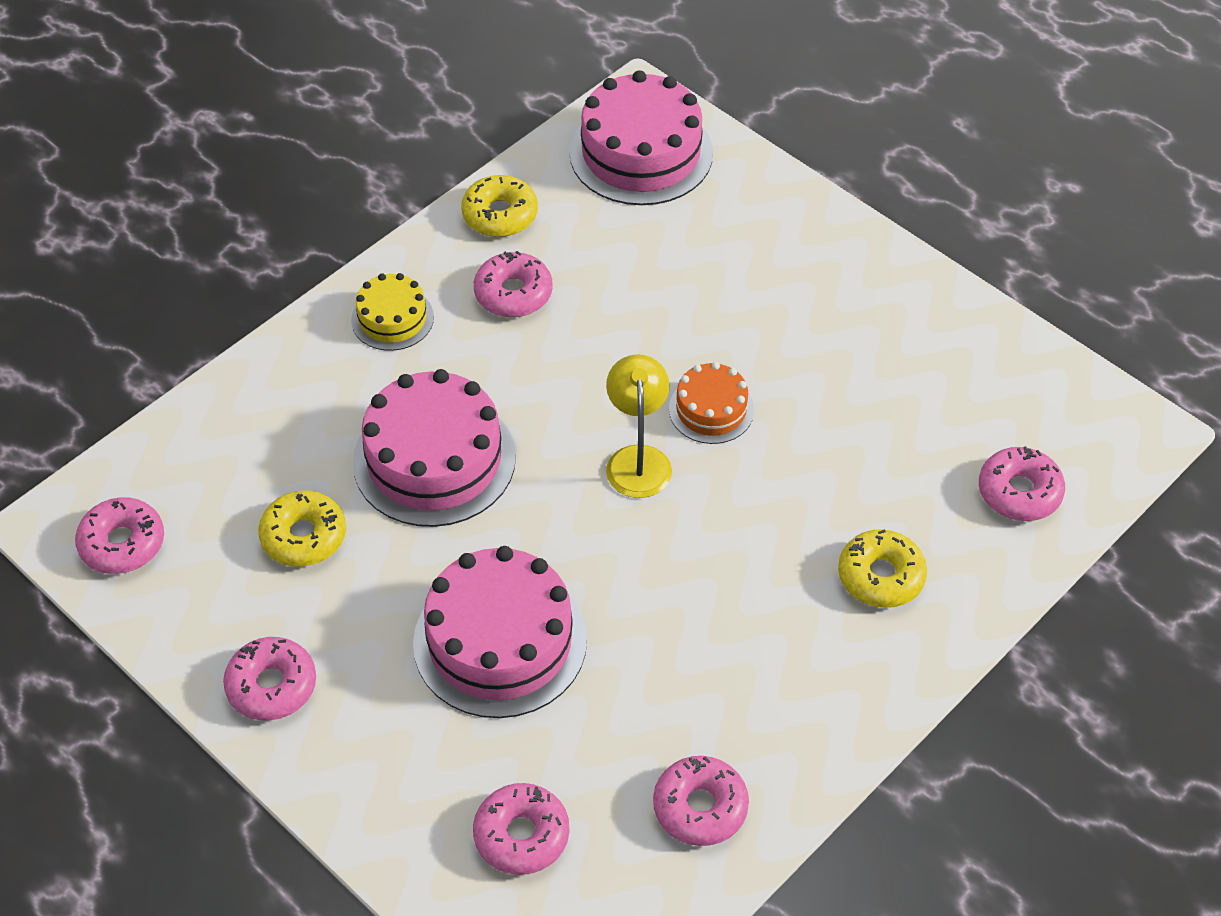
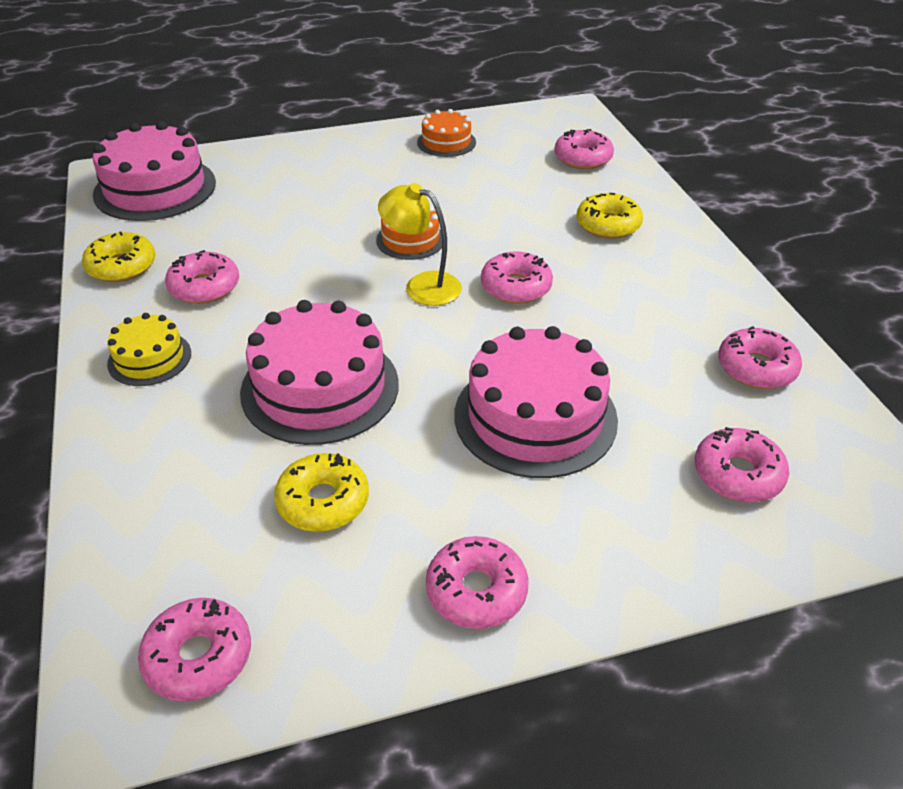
camera: 60 degrees left, 10 degrees down
(693, 540) = (516, 287): none -> pink donut
(942, 341) = (446, 142): none -> orange cake

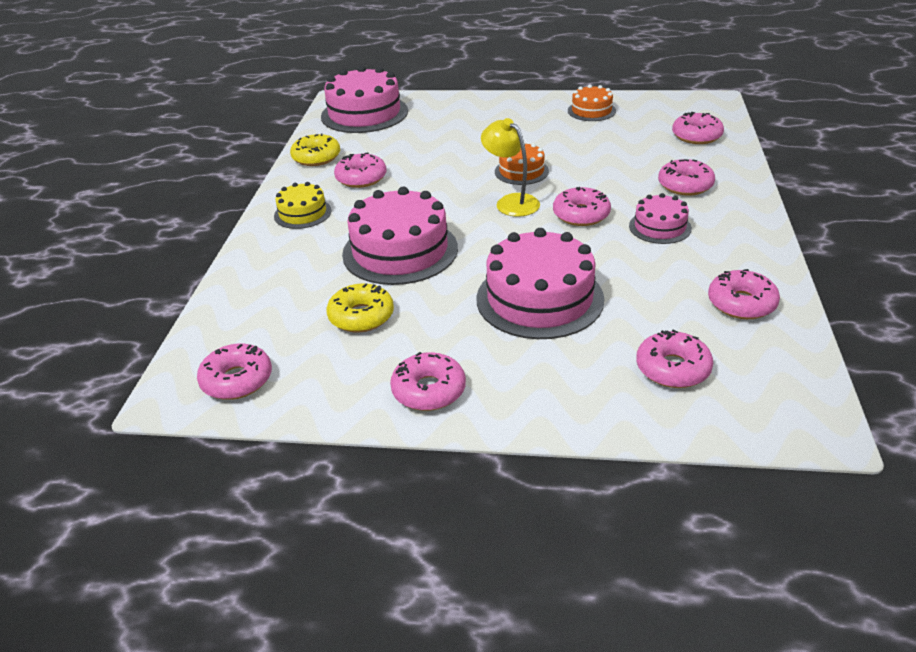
camera: 25 degrees right, 5 degrees down
(608, 225) = (685, 185): yellow donut -> pink donut
(613, 286) = (660, 227): none -> pink cake

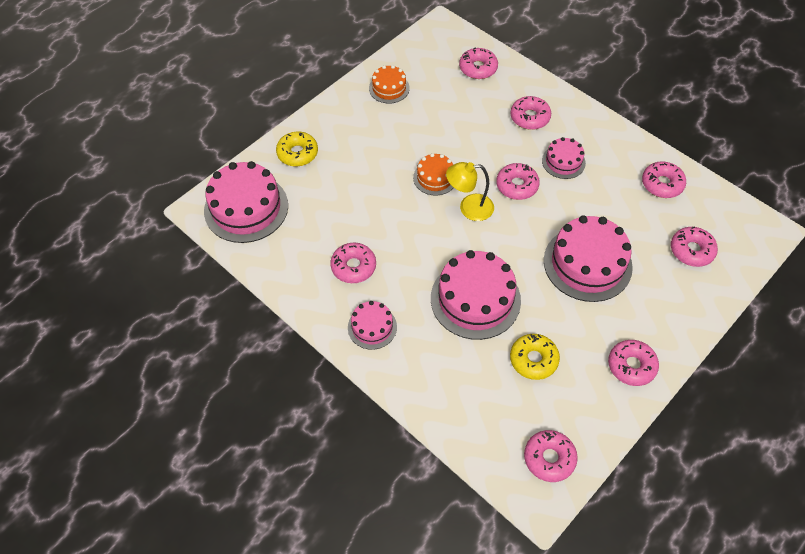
camera: 55 degrees left, 20 degrees up
(302, 213) = (372, 327): yellow cake -> pink cake
(316, 157) = (290, 276): yellow donut -> yellow donut (297, 153)

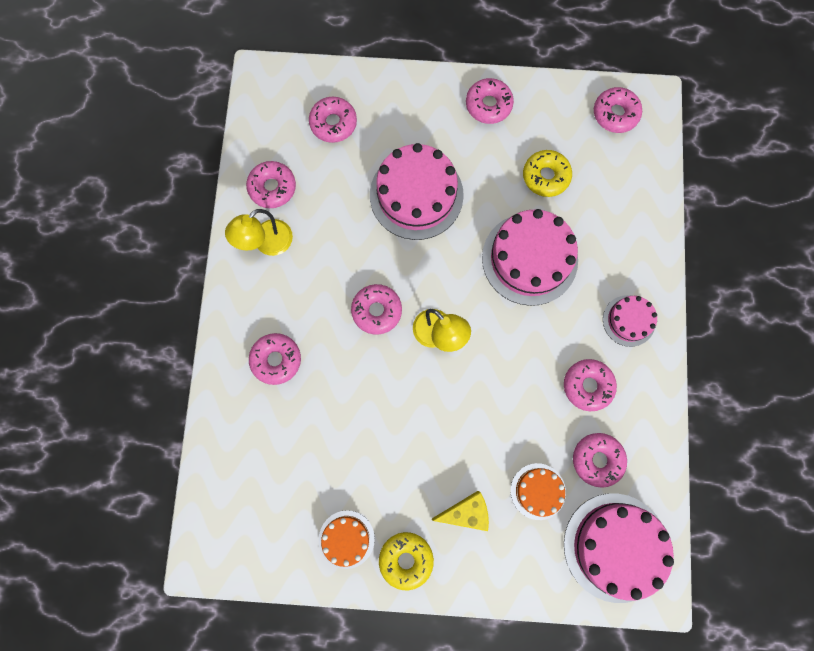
camera: 130 degrees left, 20 degrees up
(297, 153) = (511, 558): yellow donut -> yellow donut (406, 559)
(345, 149) = (466, 512): none -> yellow cheese
(435, 178) = (428, 393): orange cake -> orange cake (538, 491)
(478, 68) = (242, 465): pink donut -> pink donut (597, 460)
(563, 161) = (312, 289): pink cake -> none
(618, 157) = (267, 243): none -> yellow lamp

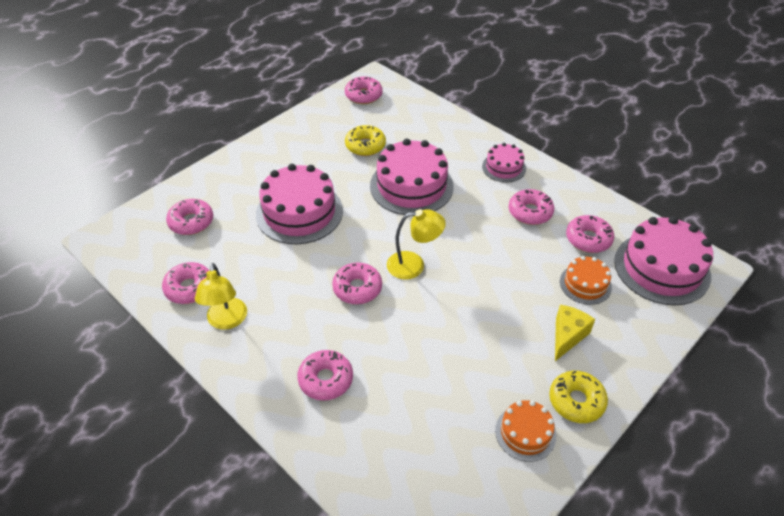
camera: 50 degrees left, 30 degrees down
(488, 105) = (285, 141): pink donut -> none

